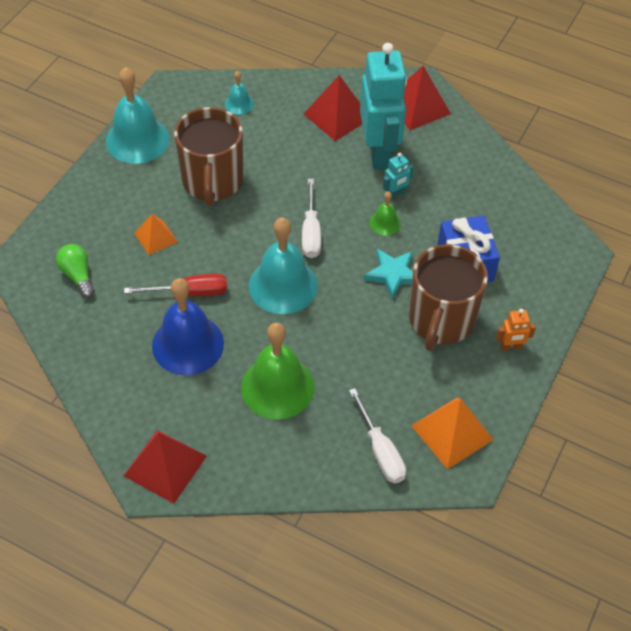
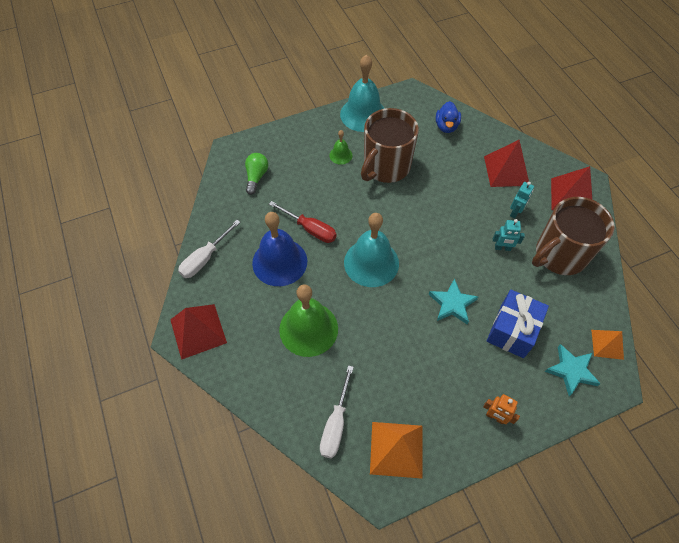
camera: 40 degrees right, 5 degrees up
(156, 237) = (321, 181): orange pyramid -> orange pyramid (607, 344)
(239, 104) = (446, 126): turquoise bell -> blue duck
(311, 232) = (420, 238): white screwdriver -> white screwdriver (205, 258)
(379, 152) = (515, 212): turquoise robot -> turquoise robot, size x0.41
(385, 223) = (477, 264): green bell -> green bell (340, 155)
(441, 321) = (458, 360): brown mug -> brown mug (559, 255)
(540, 265) = (571, 371): none -> turquoise star

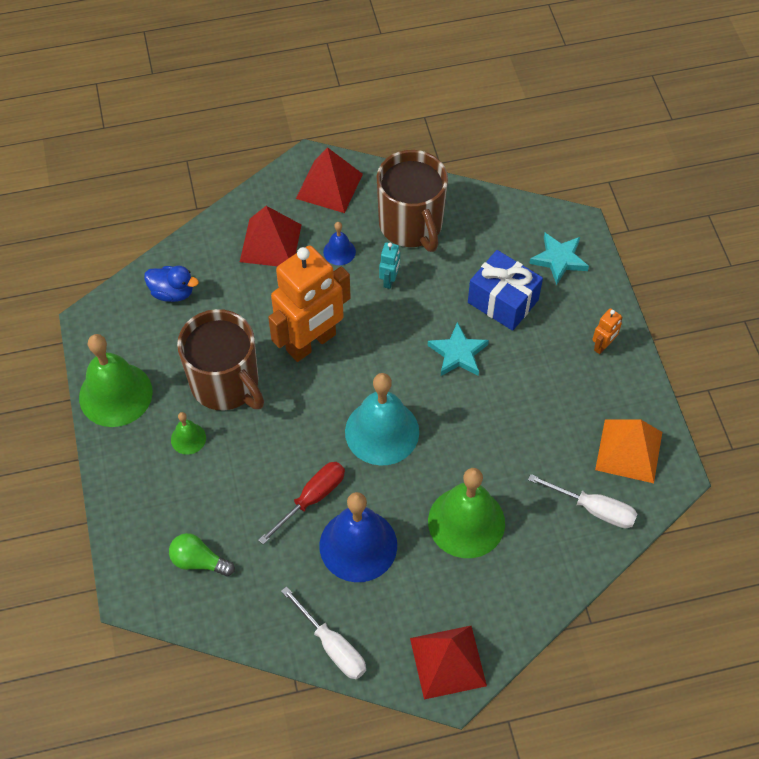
camera: 80 degrees left, 0 degrees up
(363, 114) = (115, 394): turquoise bell -> green bell
(432, 208) = (311, 343): none -> orange robot
(515, 212) = (339, 251): turquoise robot -> blue bell
(607, 344) = (533, 217): orange pyramid -> none

